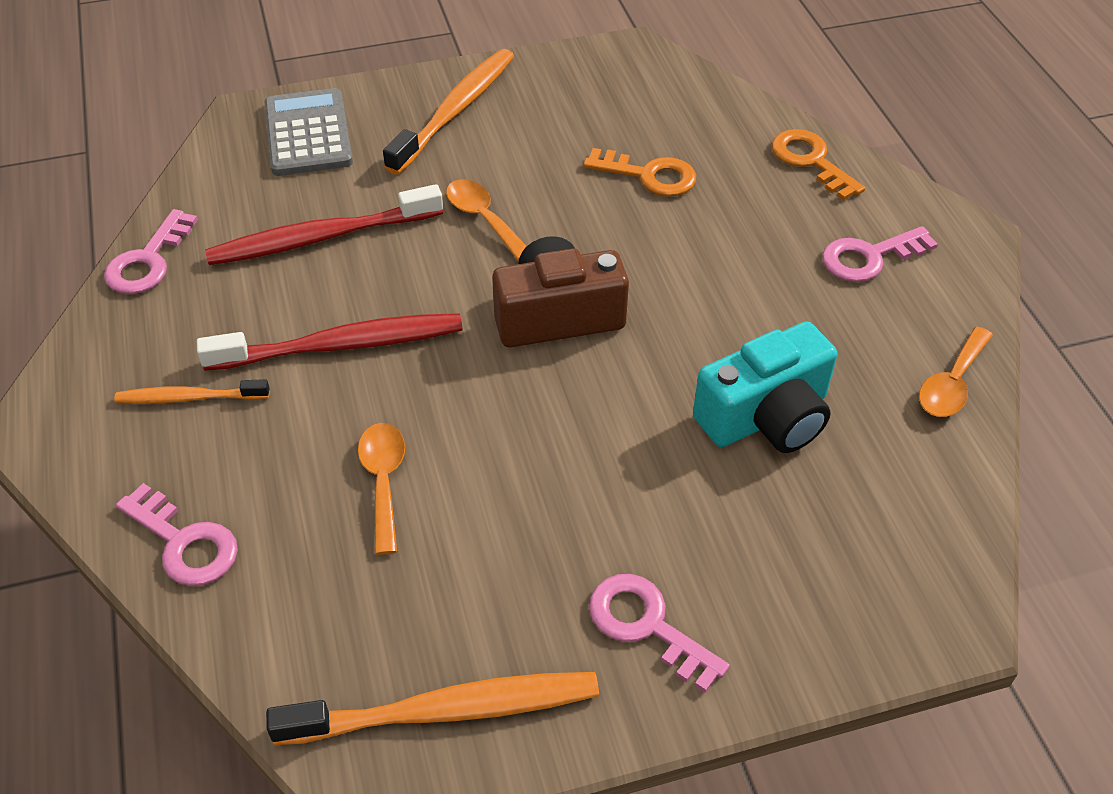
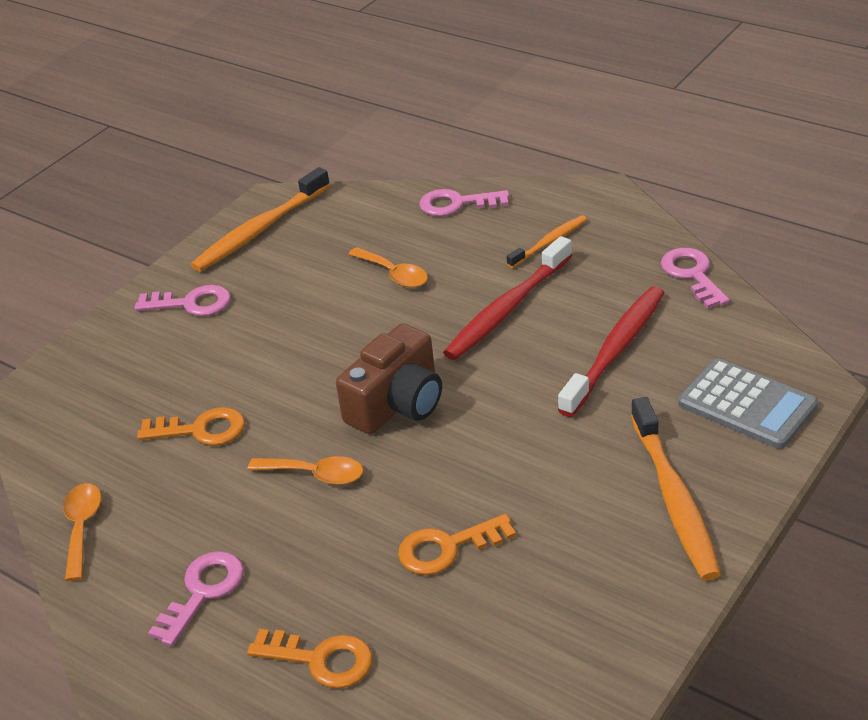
camera: 145 degrees right, 10 degrees down
(483, 218) = (529, 431): orange spoon -> orange spoon (315, 474)
(766, 417) = (201, 430): turquoise camera -> orange key

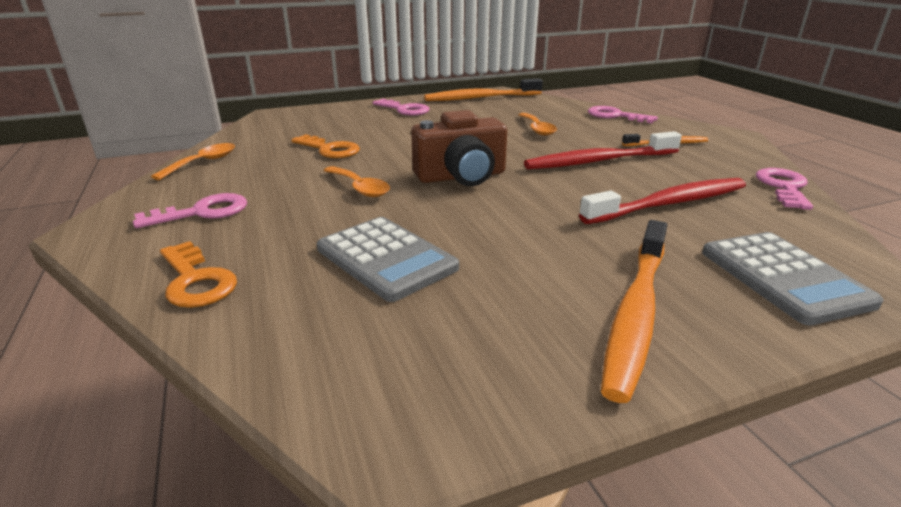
camera: 30 degrees right, 10 degrees down
(447, 548) = (386, 258): orange key -> grey calculator

